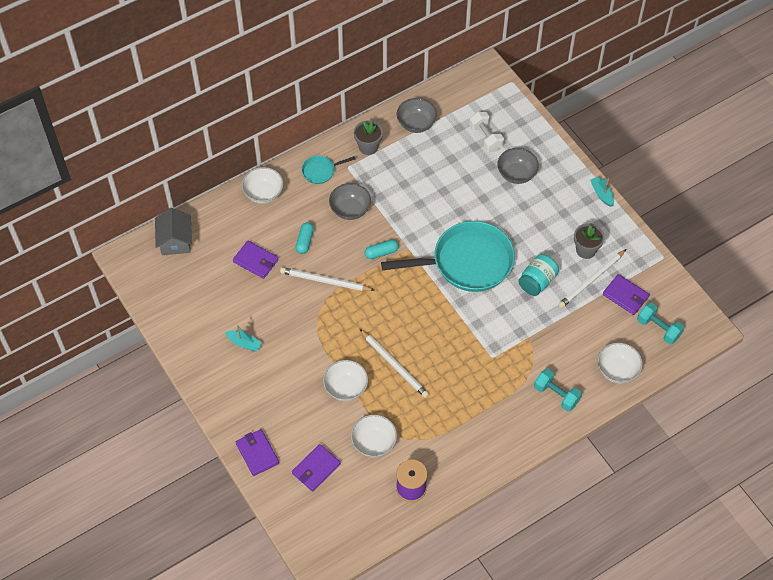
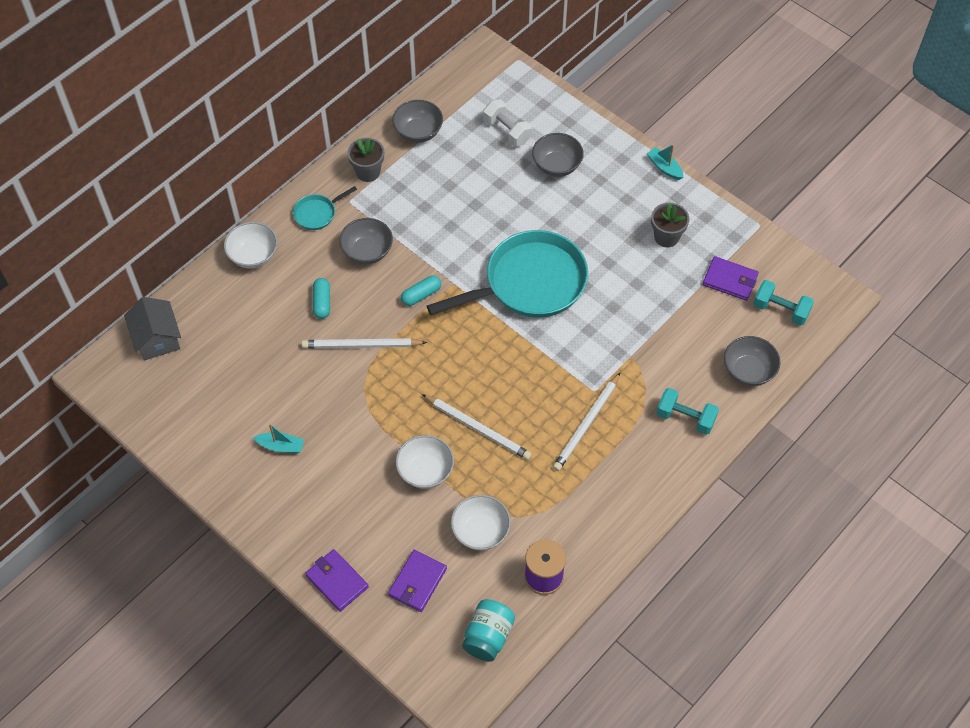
camera: 15 degrees left, 0 degrees up
(256, 261) = (267, 340): purple wallet -> none
(537, 282) = (620, 287): turquoise jar -> turquoise jar (488, 636)
(591, 280) = (684, 271): white pencil -> white pencil (586, 424)
(617, 370) = (748, 371): white bowl -> grey bowl

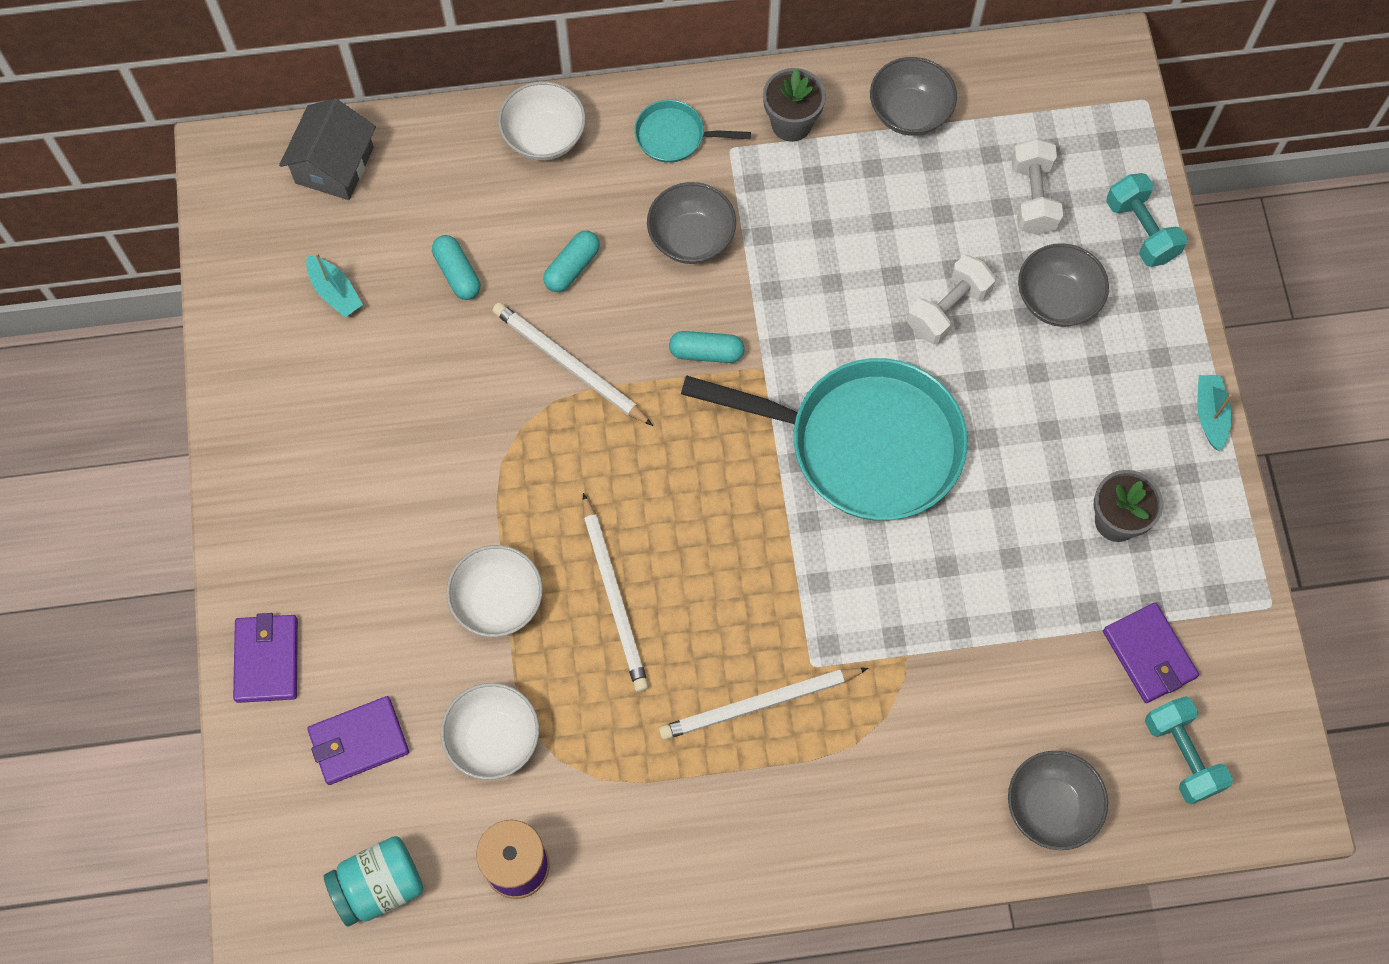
camera: 40 degrees right, 10 degrees up
(267, 344) = (457, 273): none -> turquoise capsule
(281, 446) = (355, 426): turquoise boat -> turquoise boat (335, 292)
(513, 202) = (948, 309): none -> white dumbbell
(685, 418) = (900, 803): turquoise dumbbell -> turquoise dumbbell (1141, 230)

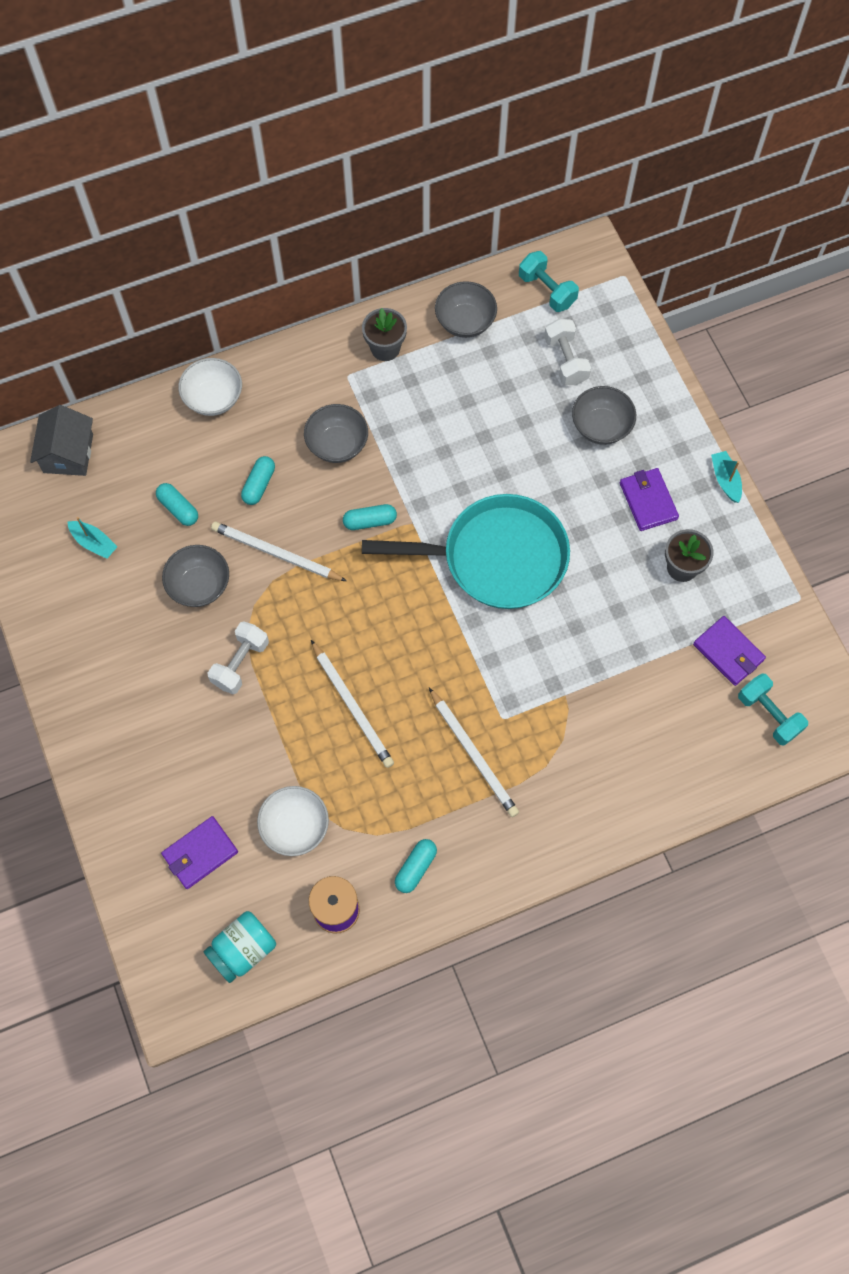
camera: 15 degrees left, 0 degrees up
(267, 659) = (118, 813): purple wallet -> purple wallet (648, 501)
(498, 601) = (271, 730): white bowl -> none
(639, 838) = (415, 868): none -> turquoise capsule
(675, 136) = (306, 376): turquoise pan -> none
(759, 704) = (473, 754): white pencil -> white pencil turned 90 degrees counterclockwise
(948, 309) = (528, 451): white dumbbell -> white dumbbell (240, 663)
(1051, 807) = (690, 772): grey bowl -> grey bowl (199, 585)
(1141, 230) = (645, 365): turquoise dumbbell -> turquoise dumbbell (547, 290)

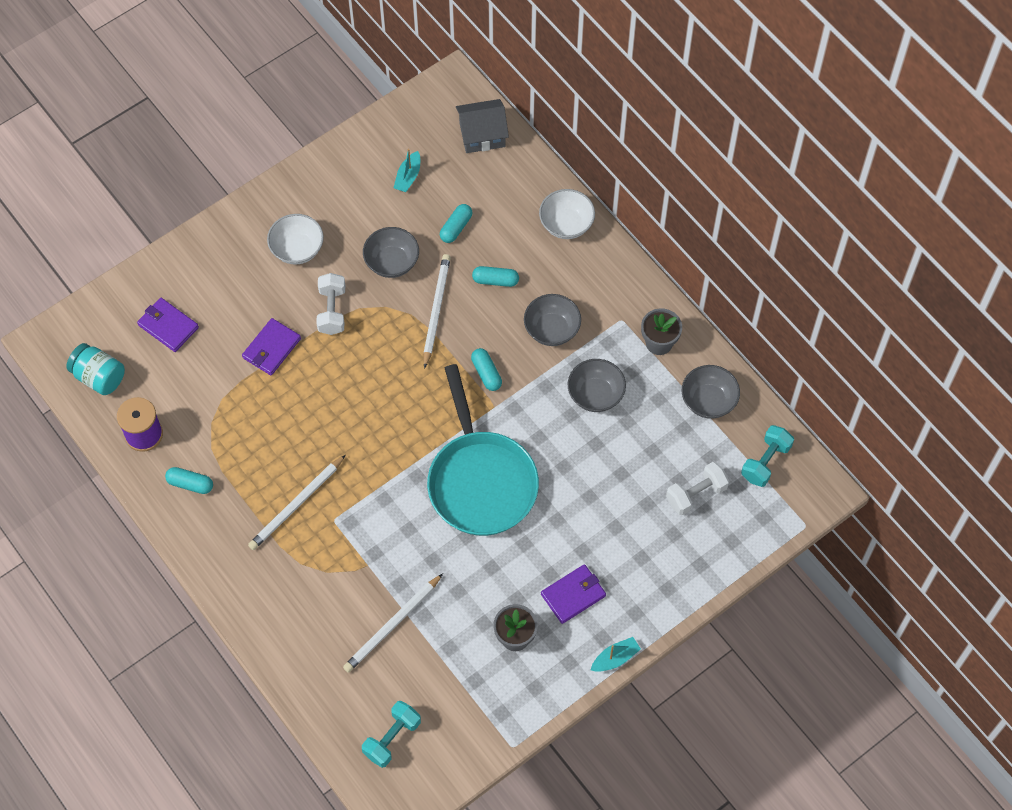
camera: 75 degrees right, 5 degrees down
(240, 663) = (332, 311): white dumbbell -> white dumbbell turned 75 degrees clockwise
(295, 827) = (204, 387): white bowl -> white bowl (297, 249)
(352, 706) = (316, 402): white pencil -> white pencil (392, 625)
(601, 426) = (637, 539): grey bowl -> grey bowl (595, 394)
(728, 652) = (443, 693): purple wallet -> purple wallet (271, 348)

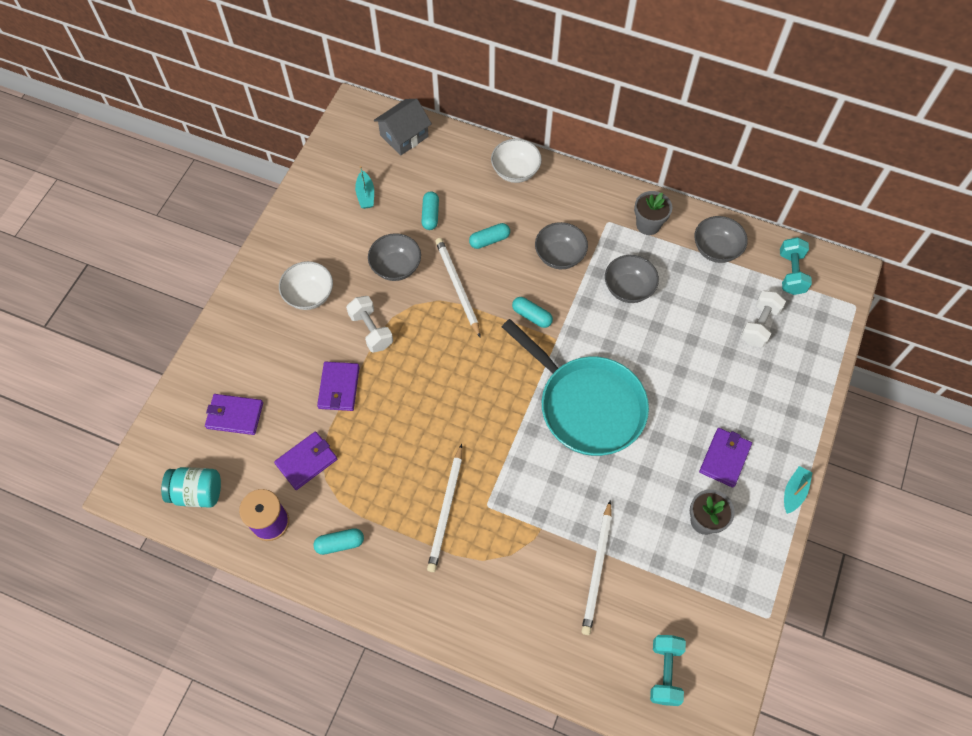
camera: 30 degrees left, 0 degrees up
(205, 399) = (306, 461): none -> purple wallet

